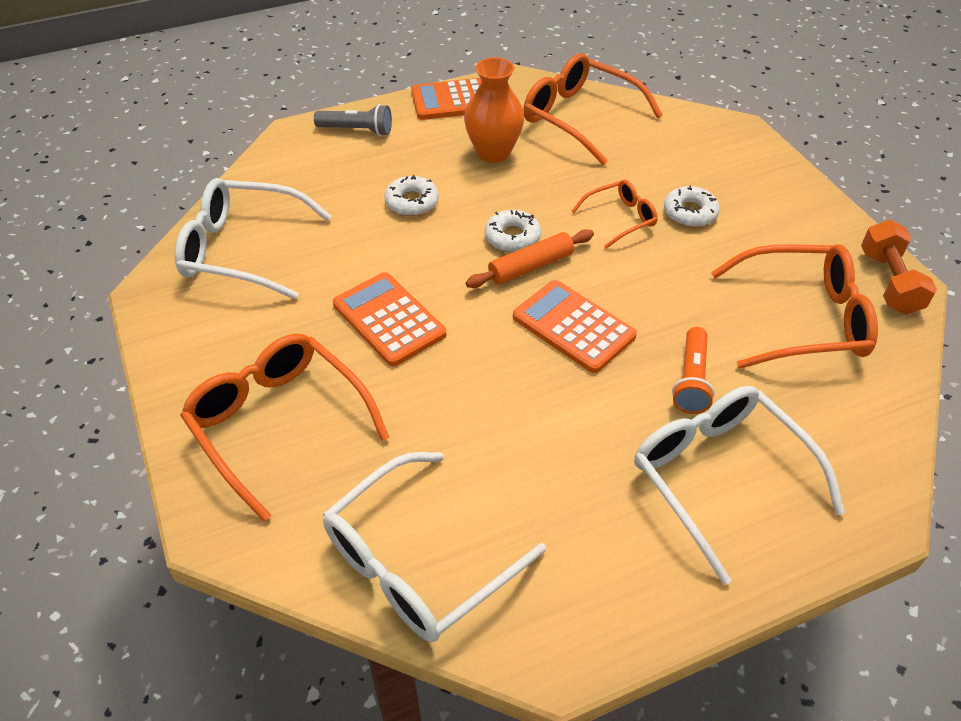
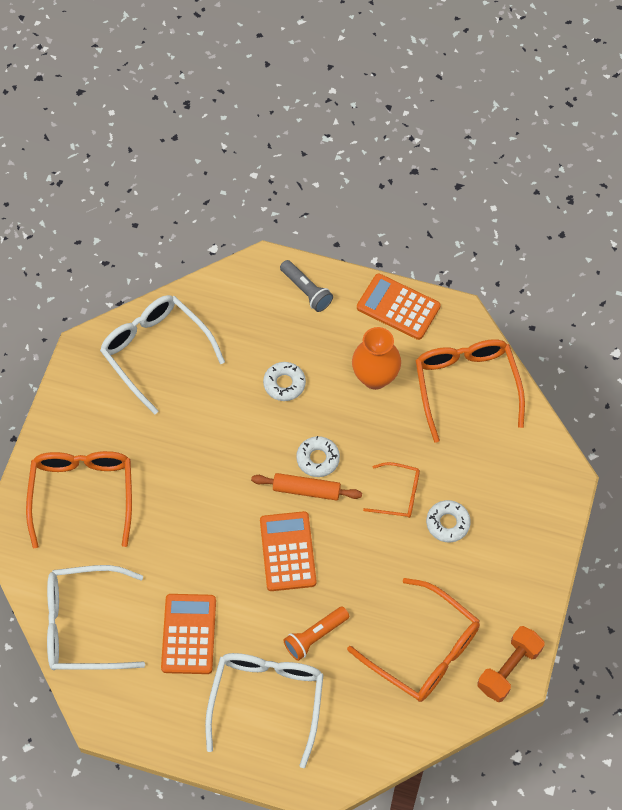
camera: 40 degrees right, 15 degrees up
(388, 319) = (192, 467): orange calculator -> orange calculator (188, 634)

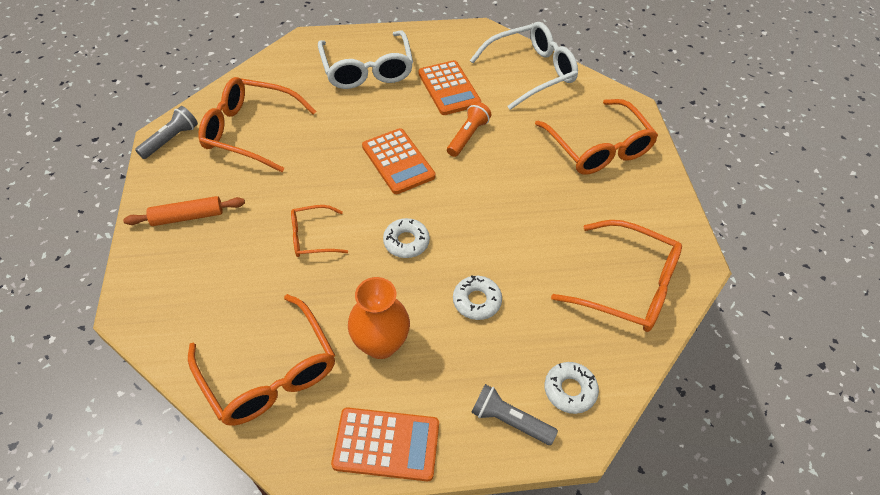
camera: 155 degrees right, 10 degrees down
(155, 351) = (628, 286): white glasses -> orange glasses
(306, 490) = (404, 212): orange rolling pin -> orange rolling pin (187, 217)
(315, 636) = (347, 114): orange flashlight -> orange flashlight (468, 136)
(447, 523) = (254, 228): white donut -> white donut (570, 390)
(509, 668) = (171, 140): orange dumbbell -> grey flashlight

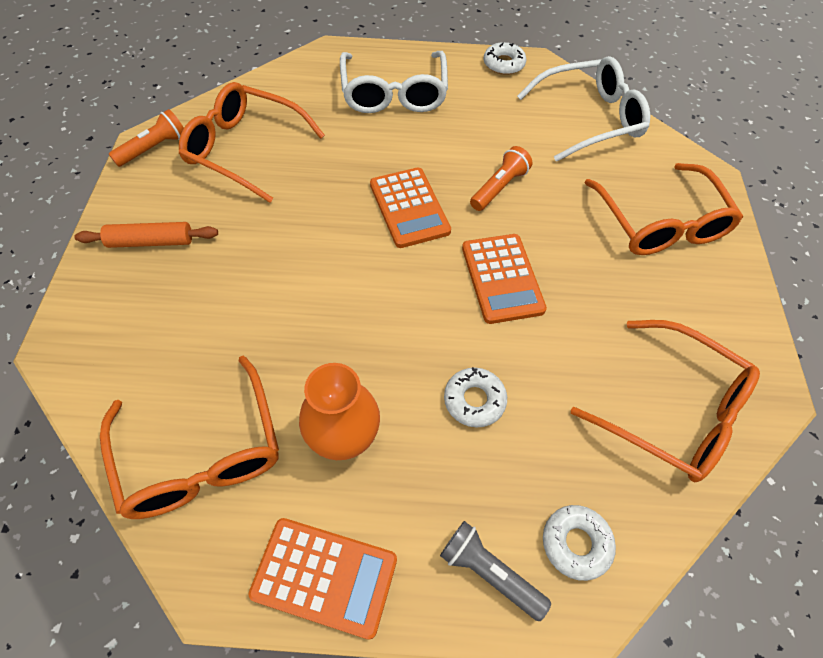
camera: 10 degrees right, 5 degrees up
(171, 140) = (154, 148): grey flashlight -> orange flashlight
(312, 237) = (288, 287): orange glasses -> none
(406, 242) = (400, 310): white donut -> white donut (503, 64)
(449, 88) = (486, 127): orange calculator -> orange calculator (502, 278)

